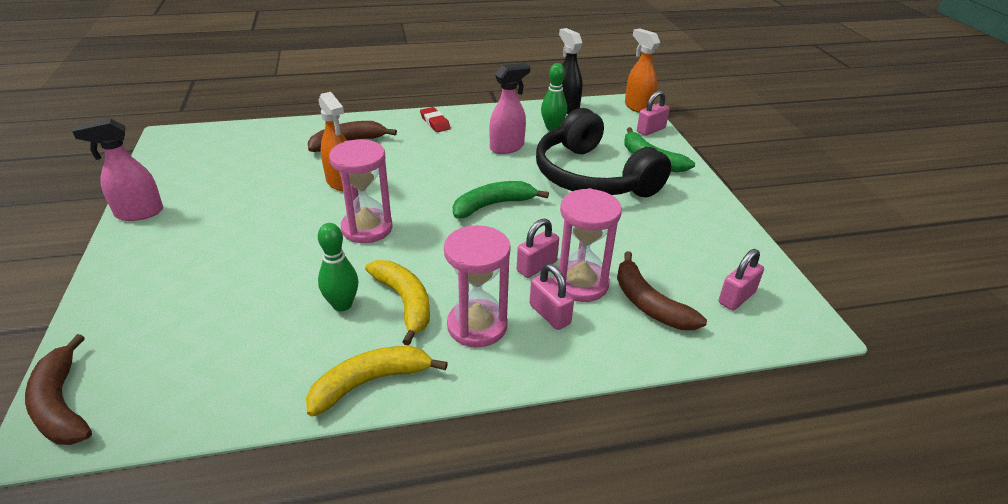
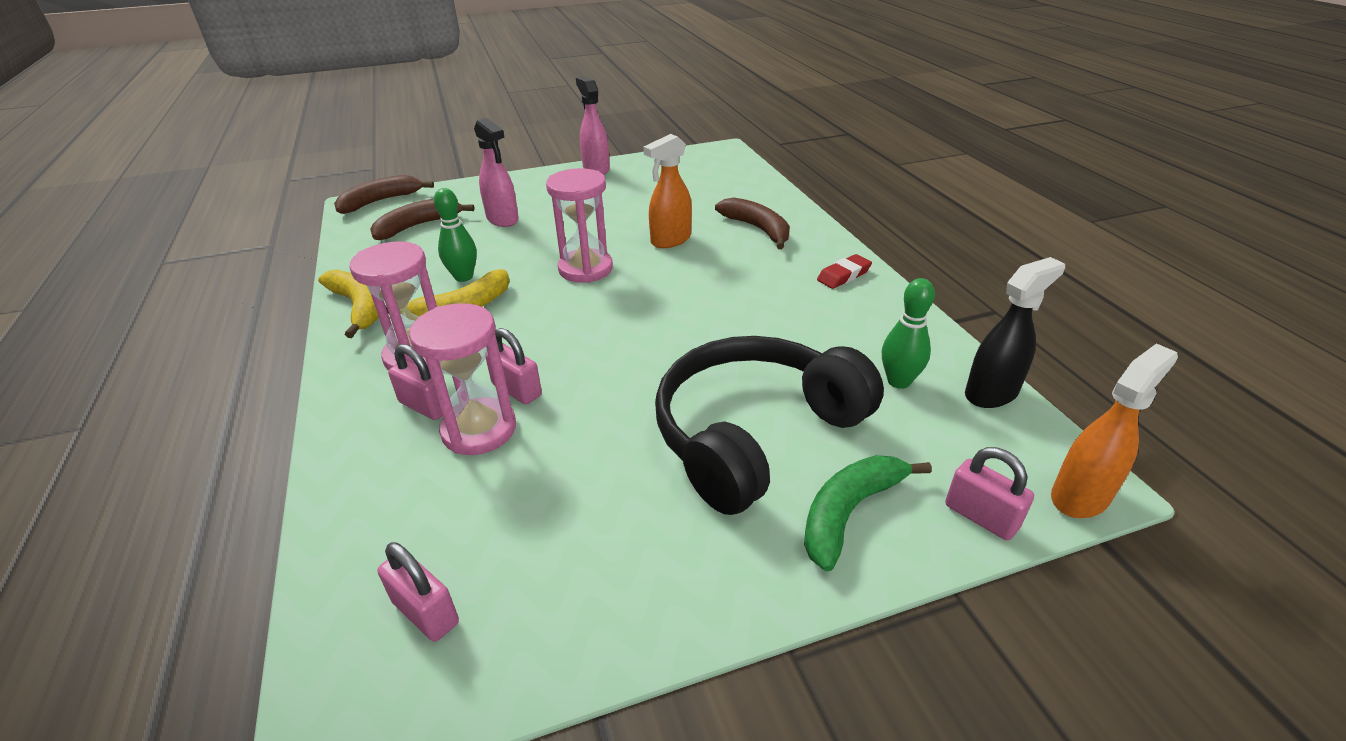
camera: 85 degrees right, 0 degrees up
(492, 205) = (647, 343): green banana -> none
(507, 147) = (806, 341): pink spray bottle -> pink spray bottle (503, 219)
(549, 314) = (425, 406): pink padlock -> pink padlock turned 75 degrees clockwise
(649, 304) = (428, 498): brown banana -> brown banana (418, 226)

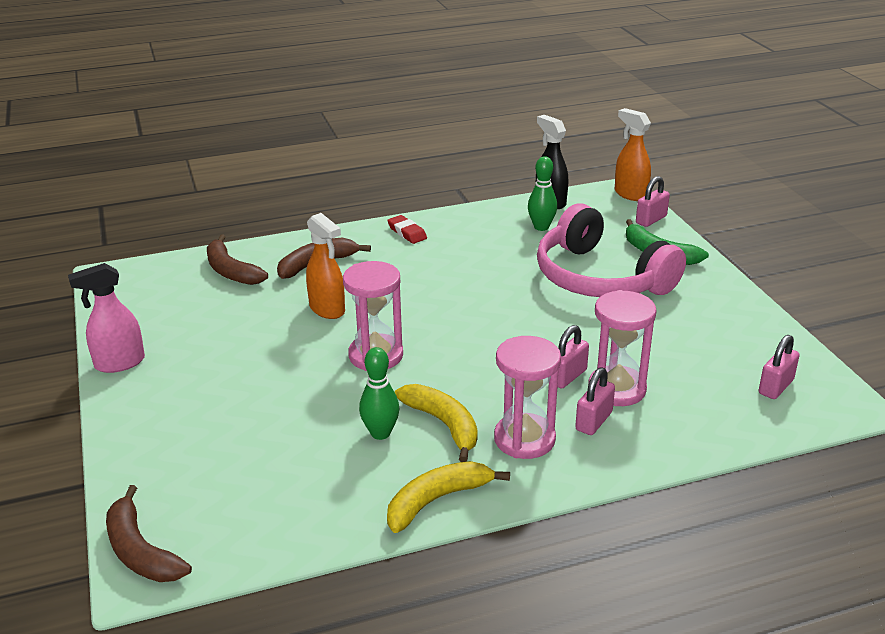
camera: 90 degrees left, 5 degrees down
(418, 226) = (240, 494): brown banana -> brown banana (231, 271)
(503, 219) = (244, 423): pink spray bottle -> none
(754, 433) = (600, 278): black headphones -> pink headphones

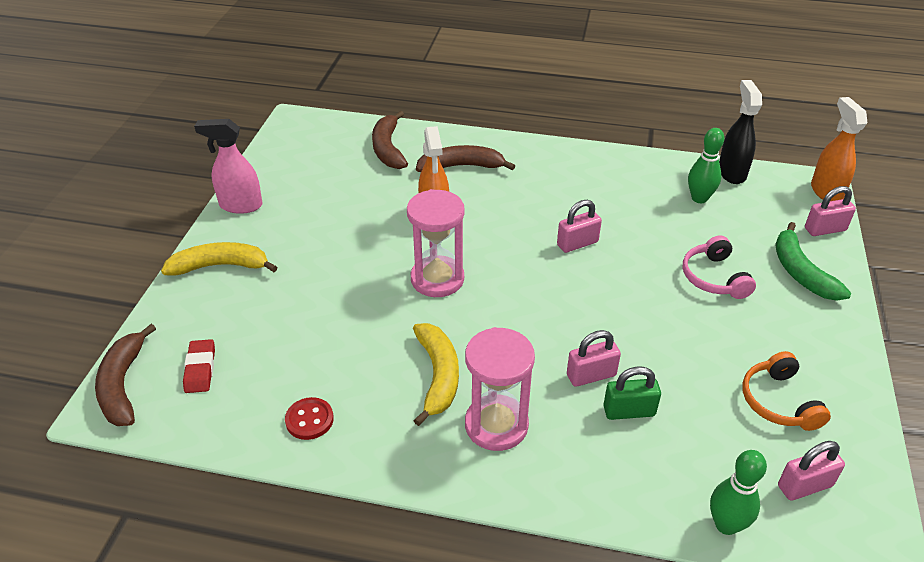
camera: 30 degrees right, 10 degrees up
(359, 501) = (309, 420): none -> red button
(380, 433) = (379, 360): green bowling pin -> green bowling pin (726, 524)
(407, 232) = (565, 161): red eraser -> red eraser (200, 369)
(436, 500) = (370, 451): yellow banana -> yellow banana (220, 266)
(594, 421) = (577, 436): pink padlock -> pink padlock (577, 243)
(600, 278) = (714, 277): pink headphones -> pink headphones, size x0.48
(617, 389) = (629, 411): pink hourglass -> green padlock
(715, 342) = (778, 401): none -> orange headphones

